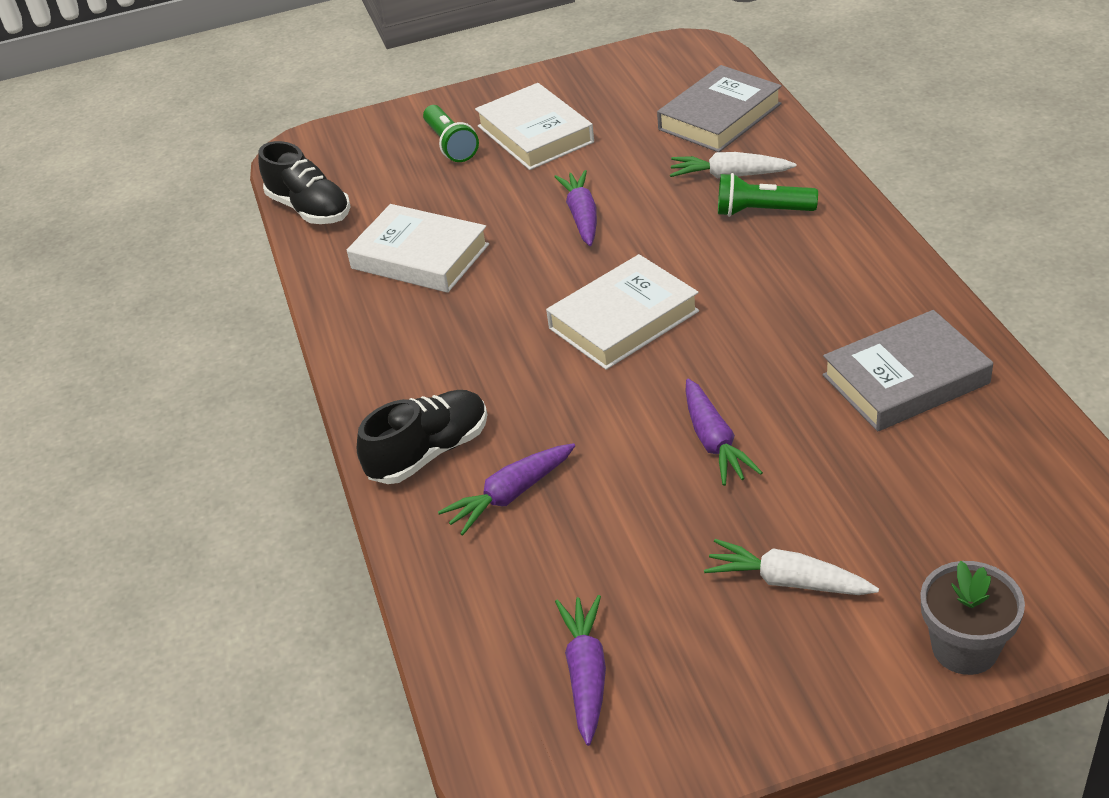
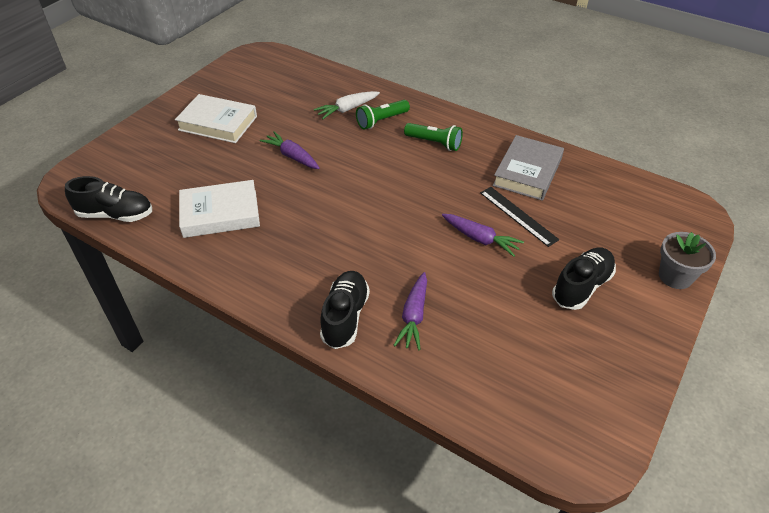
camera: 45 degrees left, 5 degrees up
(451, 145) = (171, 146): green flashlight -> green flashlight (434, 143)
(586, 674) = (549, 384): purple carrot -> none
(623, 319) = (372, 200): white book -> none
(719, 116) = (310, 82): grey book -> none
(788, 581) = (581, 286): white carrot -> black shoe
(811, 436) = (518, 215): none -> black ruler

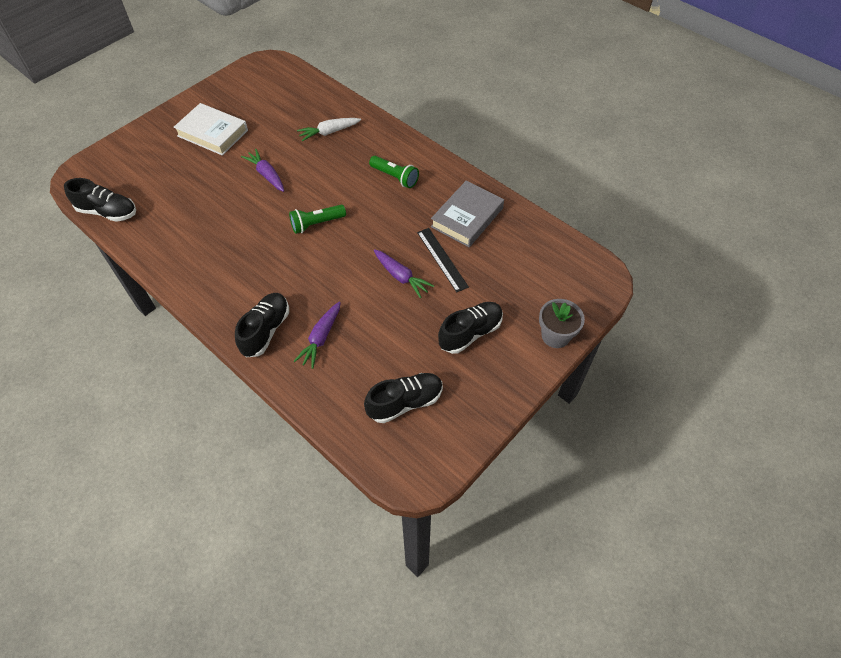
camera: 10 degrees right, 10 degrees up
(220, 214) = (192, 223): white book -> none
(381, 121) = (356, 148): green flashlight -> green flashlight (316, 224)
(540, 373) = (405, 402): none -> black shoe

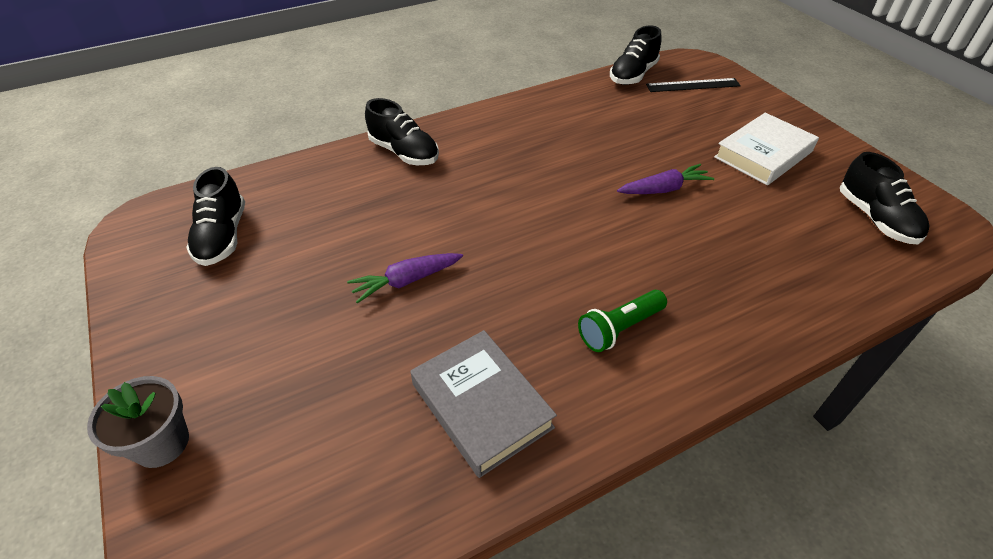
camera: 110 degrees right, 10 degrees down
(316, 224) = (549, 218): green flashlight -> none
(321, 338) = (363, 189): purple carrot -> none
(329, 132) = (754, 270): white carrot -> none
(442, 259) = (410, 339): black ruler -> black ruler (693, 85)
(470, 333) = (258, 329): black shoe -> black shoe (875, 218)

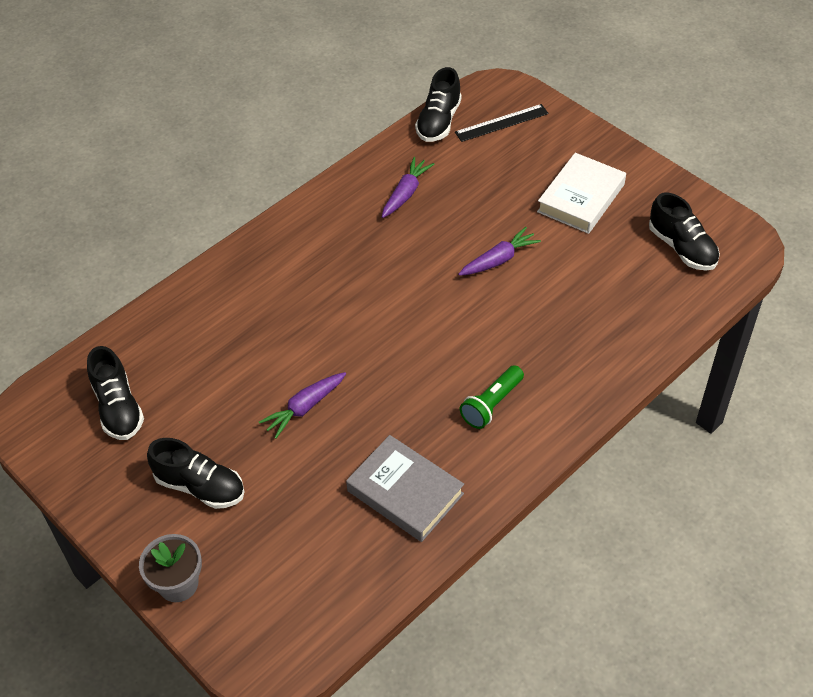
camera: 15 degrees left, 5 degrees up
(404, 153) = (243, 276): black shoe -> black shoe (200, 486)
(585, 119) = (406, 193): none -> purple carrot

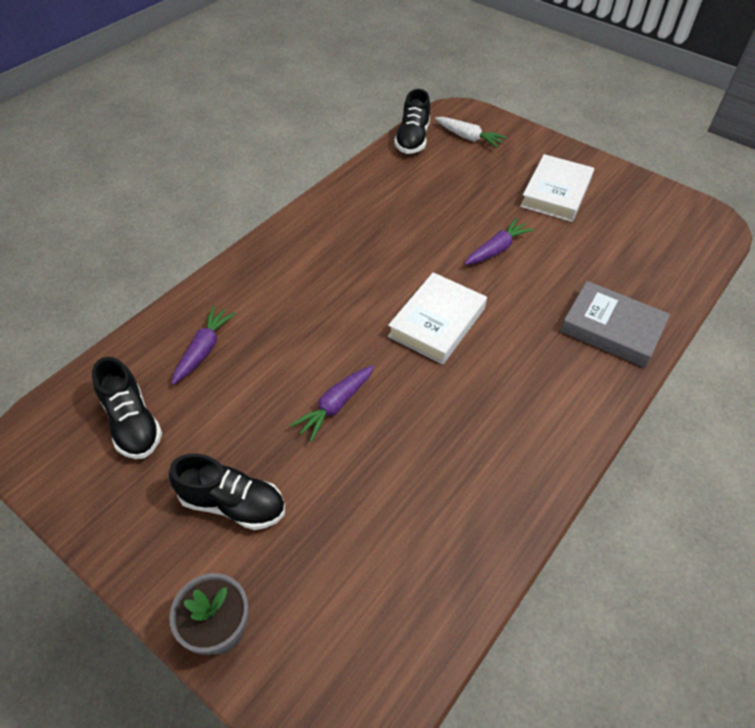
camera: 10 degrees left, 0 degrees up
(405, 492) = (461, 489): grey book -> grey book (611, 329)
(406, 193) = (396, 198): purple carrot -> purple carrot (204, 350)
(418, 334) = (437, 322): none -> white book
(492, 404) = (527, 386): green flashlight -> none
(502, 123) = (468, 138): black ruler -> white carrot
(682, 248) = (659, 229): black shoe -> none

